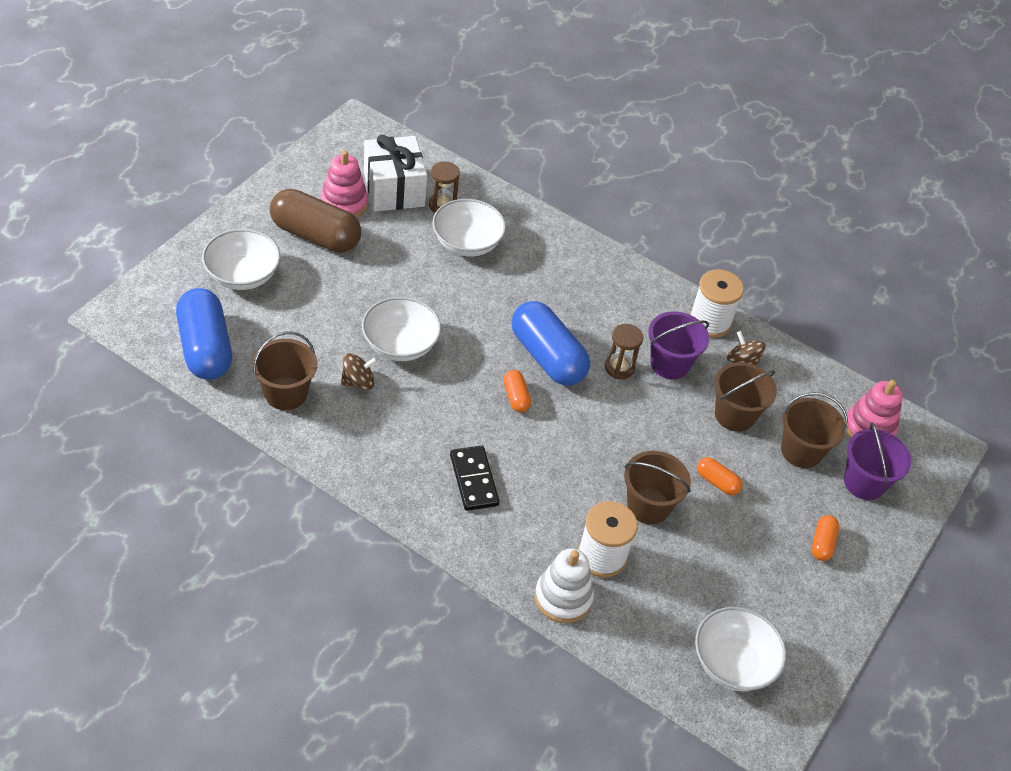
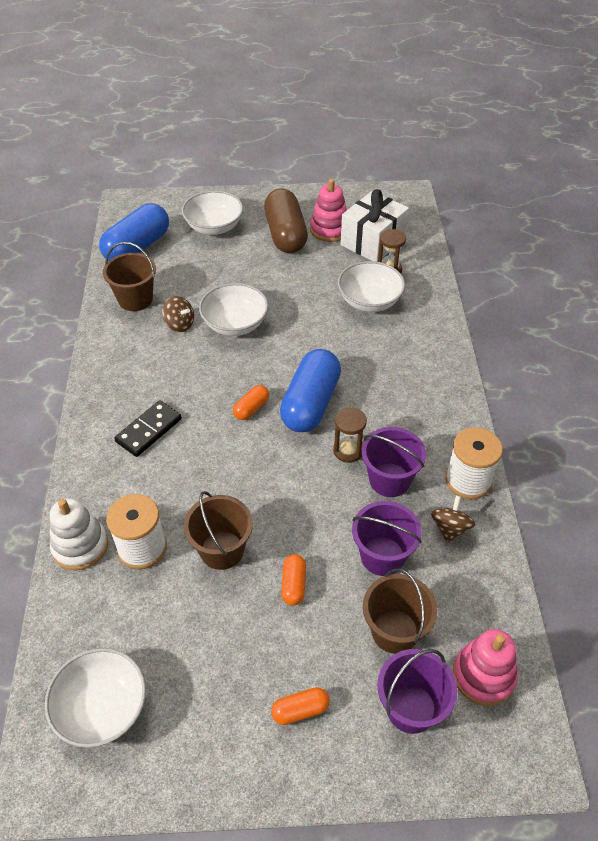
camera: 60 degrees right, 0 degrees up
(734, 415) = (382, 556): brown bucket -> purple bucket

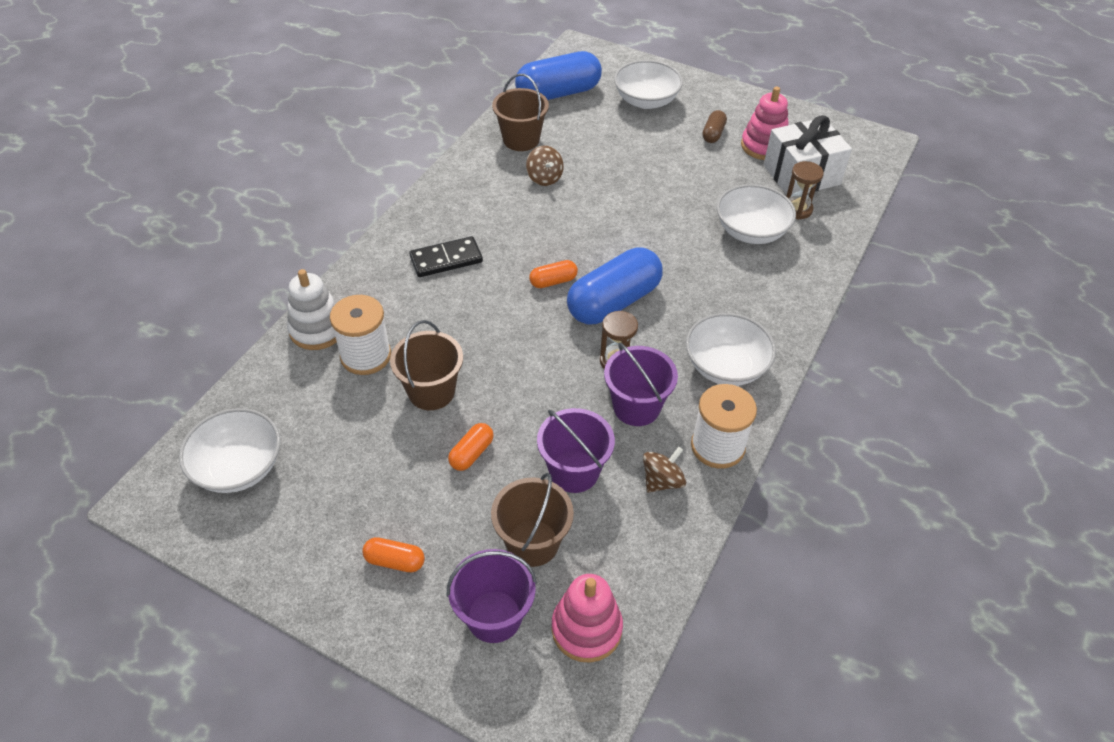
camera: 30 degrees right, 0 degrees up
(235, 324) = (597, 198): white bowl -> white bowl (725, 366)
(285, 234) = (713, 134): brown capsule -> brown capsule, size x0.46

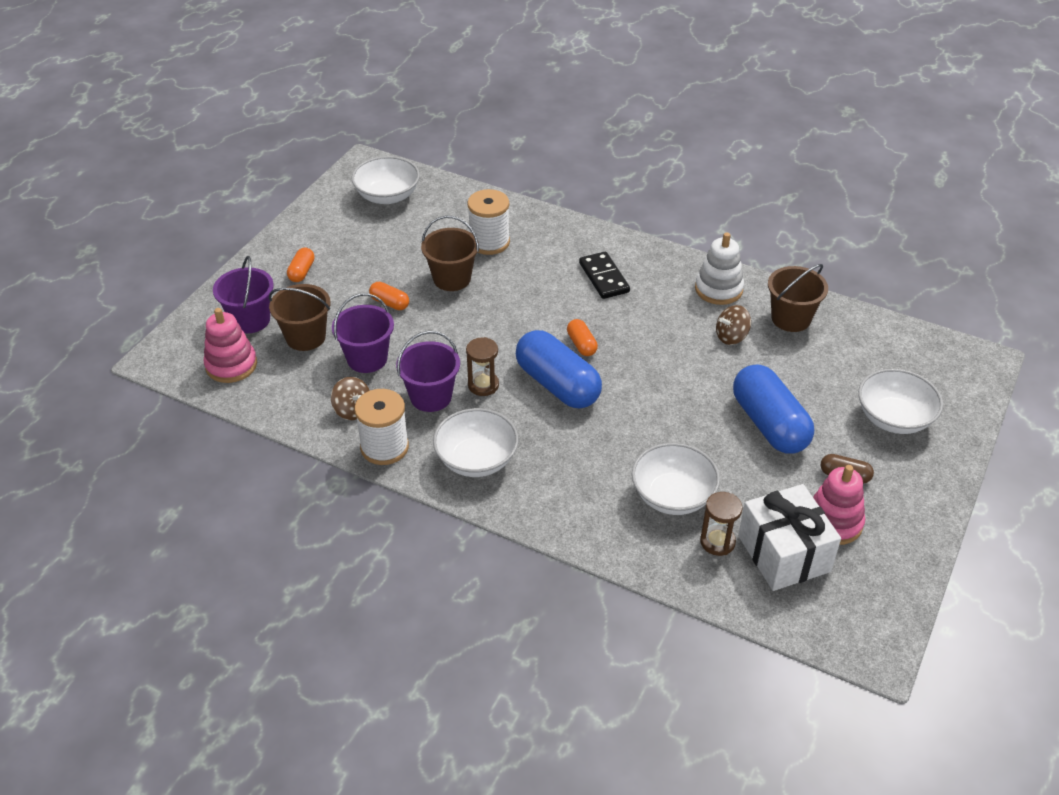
camera: 90 degrees right, 5 degrees down
(317, 329) = (517, 216): white stacking toy -> white stacking toy (718, 289)
(558, 93) = (884, 345): blue capsule -> blue capsule (769, 424)

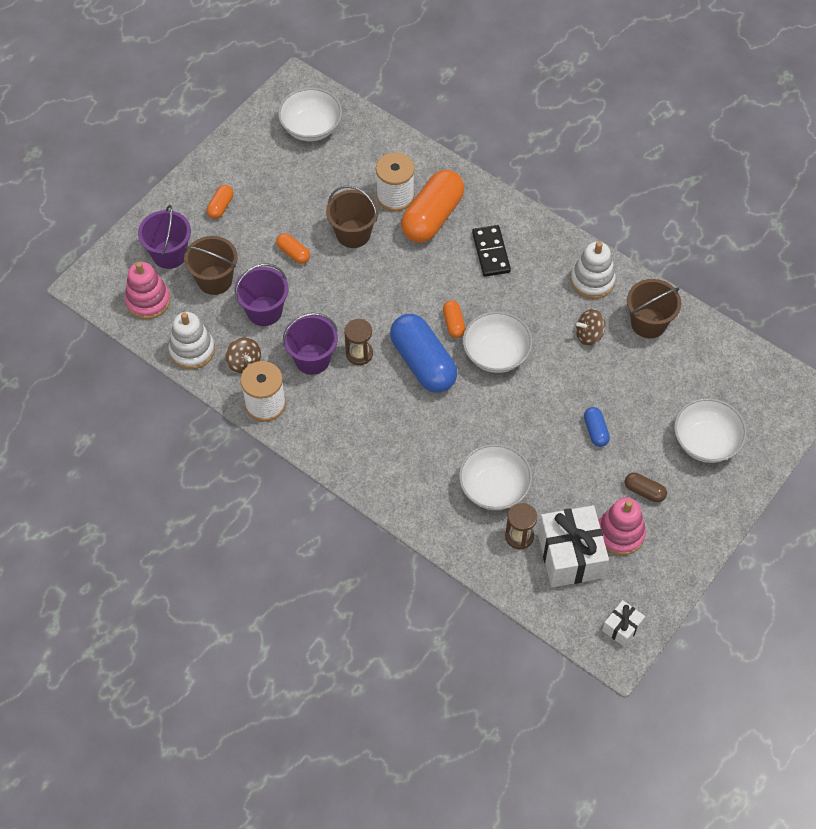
camera: 10 degrees right, 15 degrees up
(289, 406) = (192, 350): none -> white stacking toy
(476, 459) = (339, 428): white bowl -> white bowl (496, 354)
(533, 255) = (432, 217): none -> orange capsule
(769, 424) = (595, 431): blue capsule -> blue capsule, size x0.46
(872, 623) = (622, 627): none -> white gift

